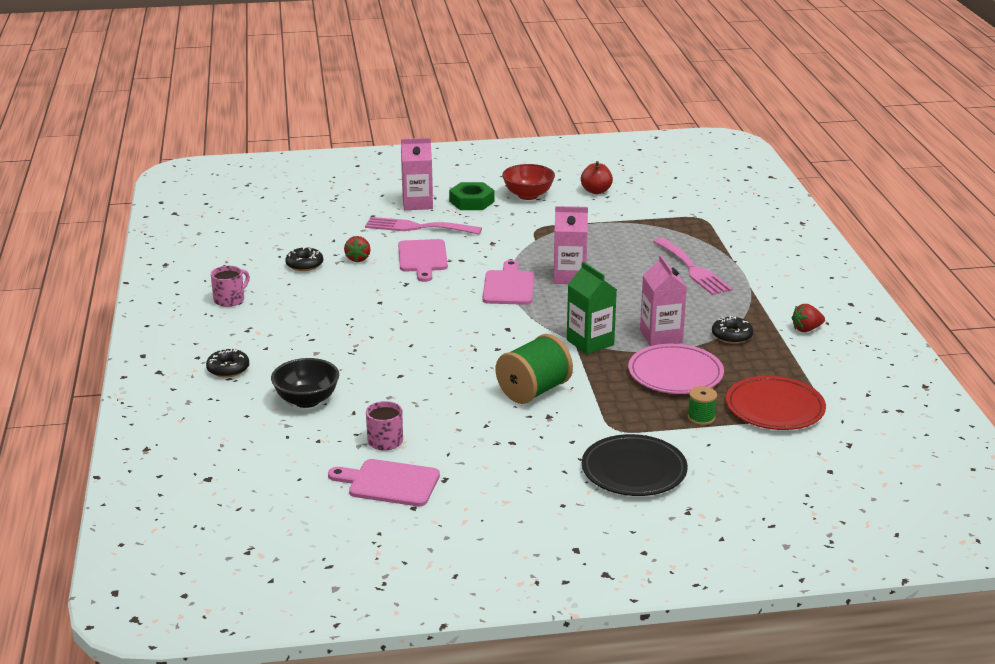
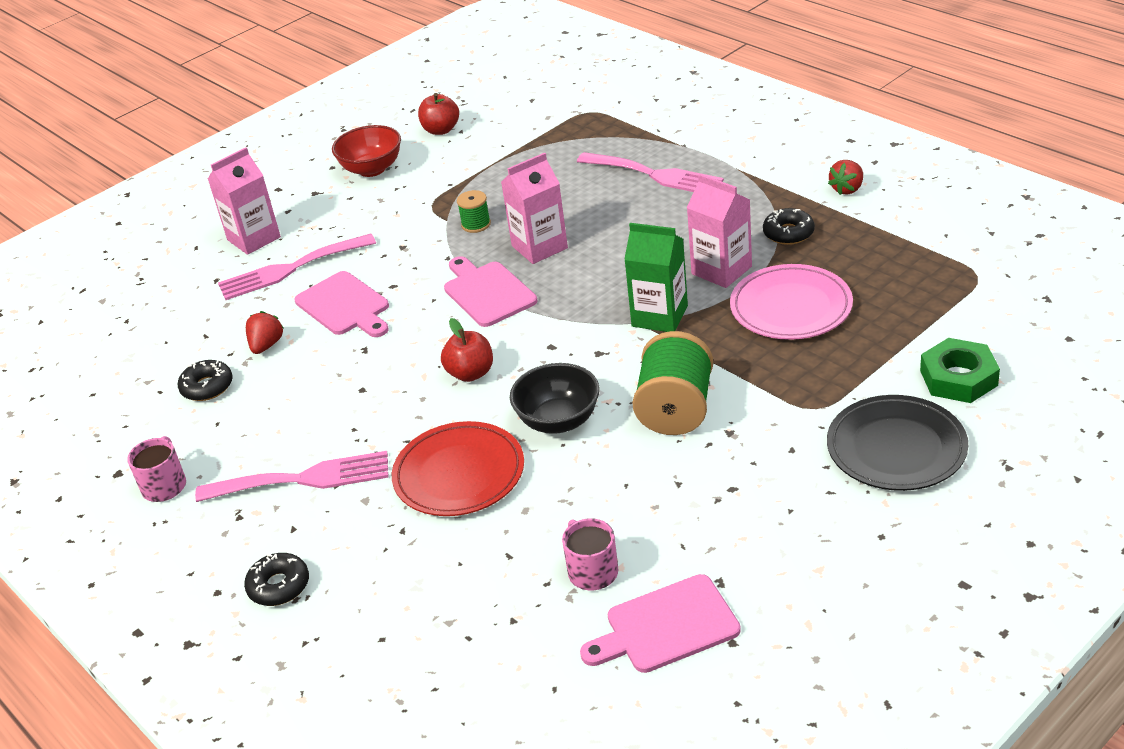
camera: 30 degrees left, 10 degrees up
(298, 329) = (303, 479): none -> pink fork
(307, 400) = (432, 572): black bowl -> black bowl (558, 421)
(358, 259) = (266, 345): red strawberry -> red strawberry turned 135 degrees counterclockwise
(446, 321) = (470, 373): none -> red apple
(471, 201) = (316, 206): green nut -> green nut (958, 378)
(701, 418) = (880, 345): green spool -> green spool (476, 224)
(774, 408) = (931, 295): red plate -> red plate (459, 474)

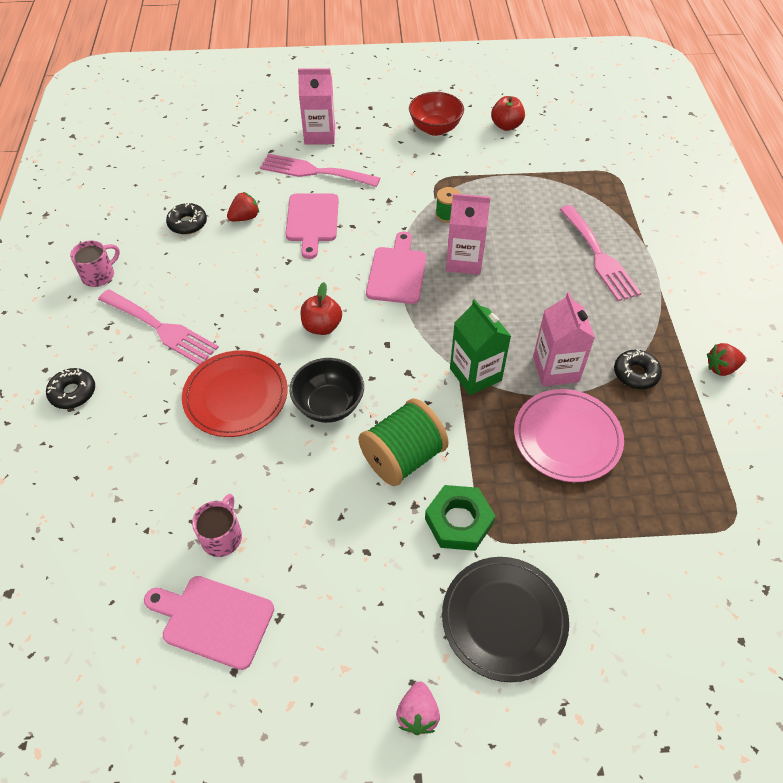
camera: 35 degrees right, 15 degrees up
(911, 550) = (417, 714): none -> pink strawberry
(958, 378) = (615, 600): green nut -> green nut (459, 521)

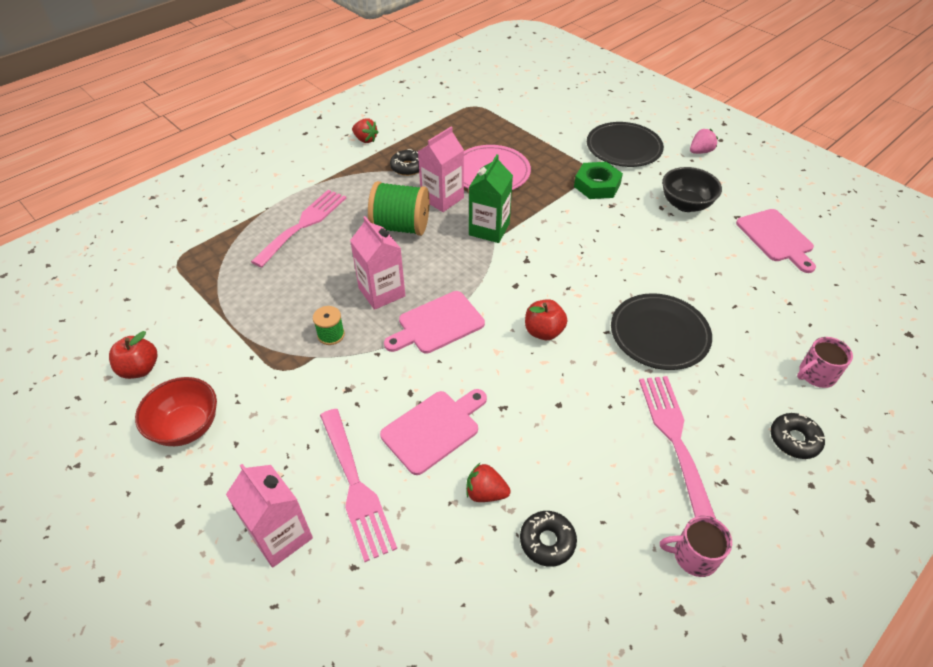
camera: 130 degrees left, 5 degrees down
(222, 536) = (740, 267): pink mug -> pink mug (816, 375)
(236, 396) = (659, 334): red plate -> black plate
(329, 405) = (600, 281): black bowl -> black bowl (685, 204)
(402, 457) = (590, 226): green spool -> green spool (401, 227)

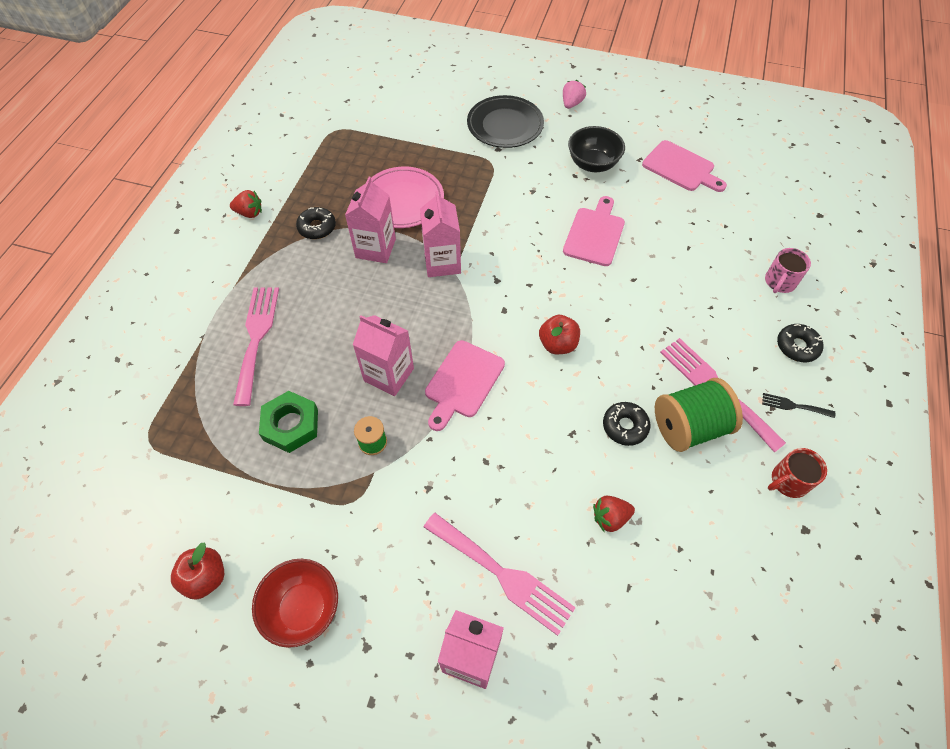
camera: 30 degrees left, 10 degrees up
(401, 227) = (357, 297): green spool -> green spool (689, 427)
(434, 429) = (530, 484): pink cutting board -> pink cutting board (594, 234)
(489, 229) = (442, 262): green carton -> pink carton
(547, 541) = (683, 531): black donut -> black donut (625, 426)
(597, 185) = (507, 175): green nut -> green nut (291, 425)
(659, 334) = (649, 302): black plate -> none
(693, 556) = (788, 481): pink mug -> red mug
(751, 491) = (794, 406): none -> black fork

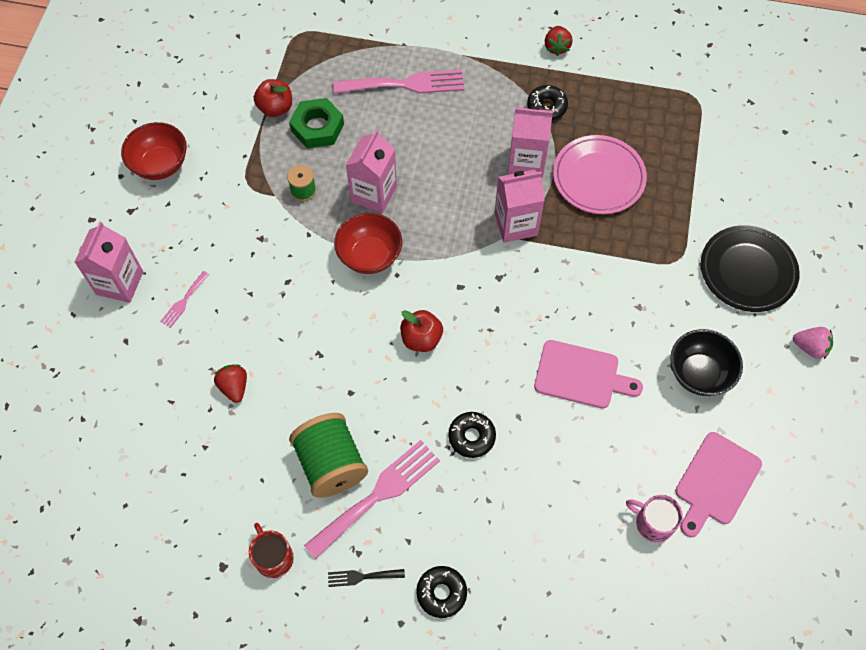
camera: 85 degrees right, 5 degrees up
(205, 577) = (185, 98): red apple -> red apple (275, 108)
(463, 382) = (369, 256): pink cutting board -> red bowl
(503, 575) = (184, 301): pink fork -> pink fork, size x0.47
(625, 426) = (328, 402): black donut -> black donut (471, 437)
(779, 282) = (536, 586): pink mug -> pink mug (653, 523)
(794, 406) = (362, 577): black fork -> black fork turned 105 degrees counterclockwise

